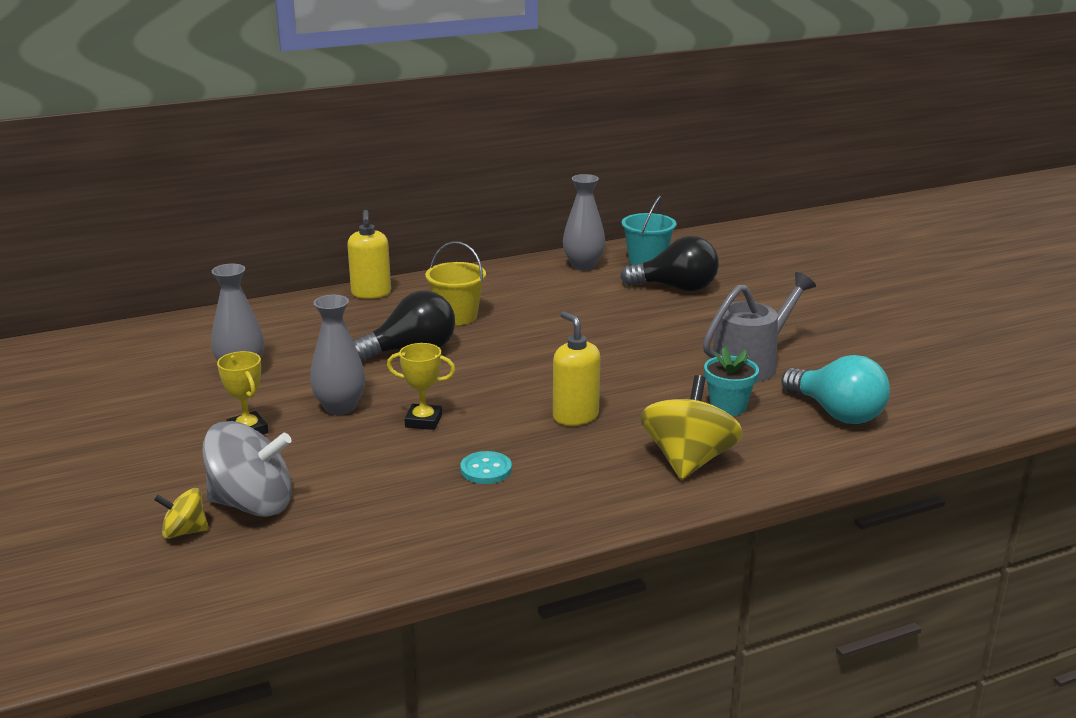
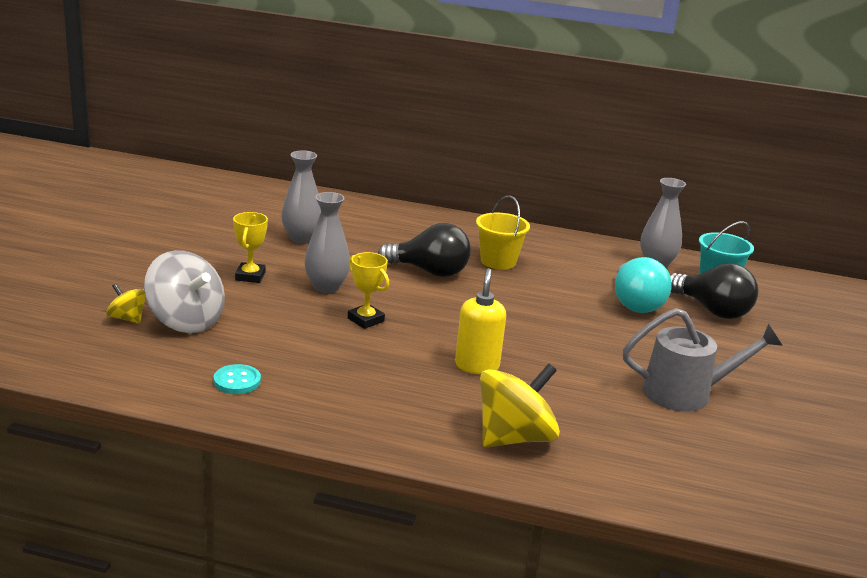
camera: 35 degrees right, 0 degrees up
(371, 293) = (461, 222): yellow soap dispenser -> none
(486, 470) = (357, 370): turquoise button -> turquoise button (237, 381)
(728, 407) = (612, 415): turquoise flower pot -> none
(837, 413) = (704, 466): turquoise light bulb -> turquoise light bulb (635, 303)

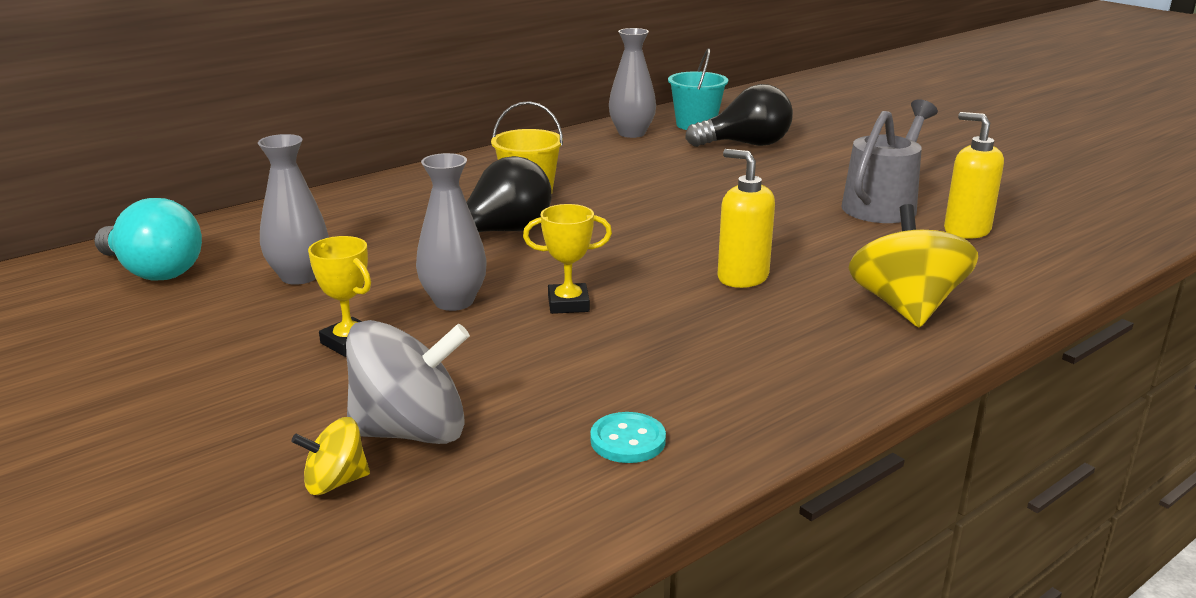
camera: 50 degrees left, 0 degrees up
(635, 303) = (697, 167): turquoise light bulb -> turquoise light bulb (154, 271)
(692, 440) = (966, 230): none -> yellow soap dispenser

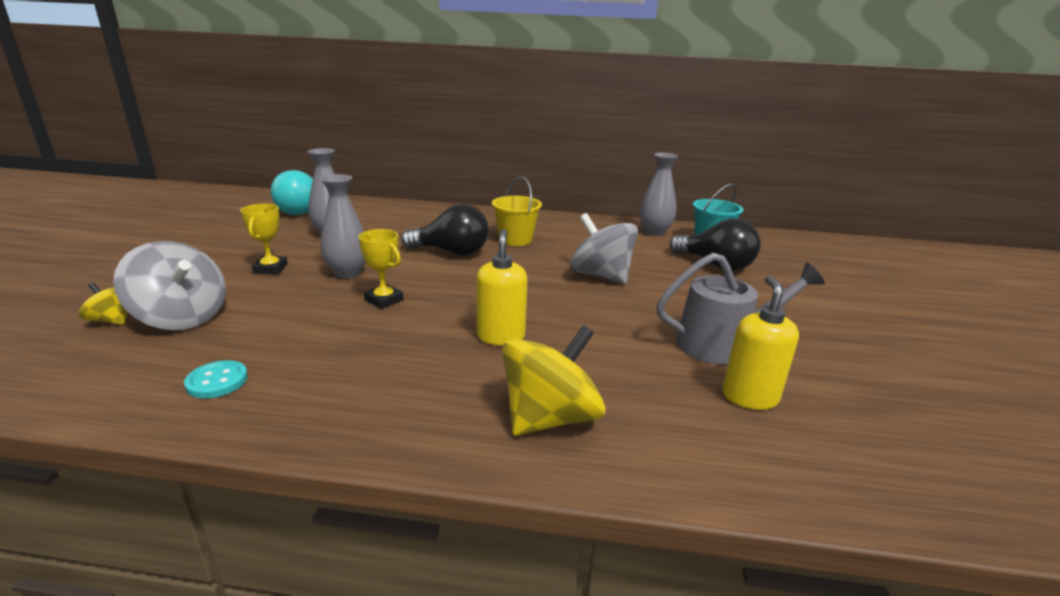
camera: 45 degrees right, 0 degrees up
(688, 193) = (600, 276): none -> grey spinning top

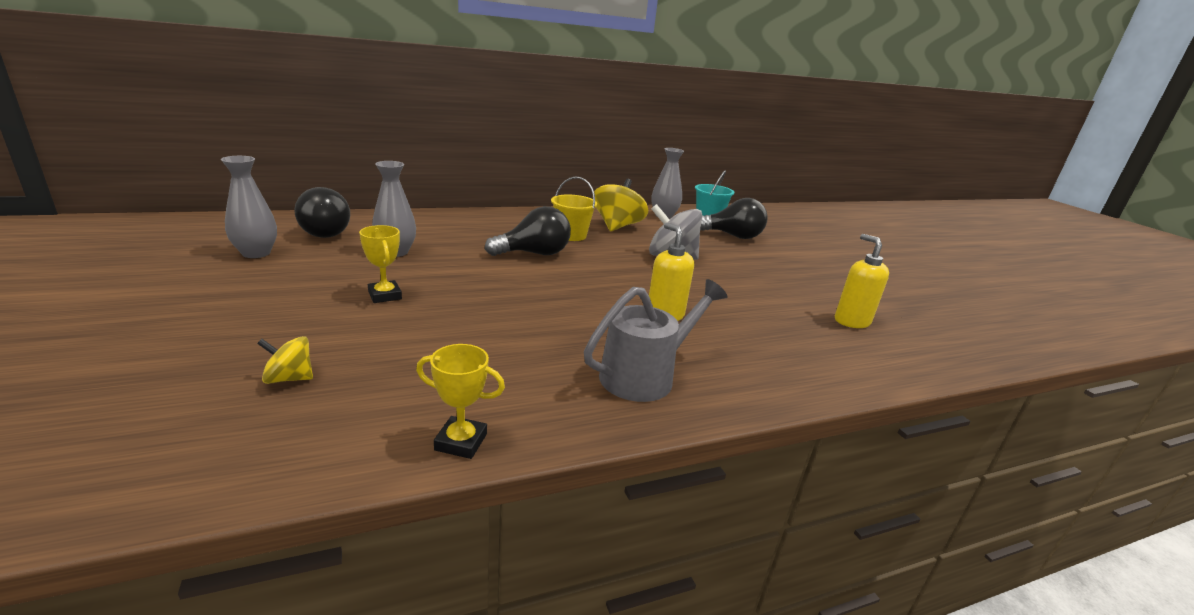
camera: 30 degrees left, 0 degrees up
(181, 318) = (365, 359): grey spinning top -> none
(217, 381) = (495, 403): turquoise button -> none
(300, 210) = (323, 232): turquoise light bulb -> black light bulb
(347, 273) = (468, 286): grey vase -> grey vase (256, 253)
(384, 300) = (536, 305): yellow trophy -> yellow trophy (461, 442)
(550, 418) = (768, 363): yellow spinning top -> yellow spinning top (617, 226)
(722, 344) = (800, 291): grey watering can -> grey watering can (645, 375)

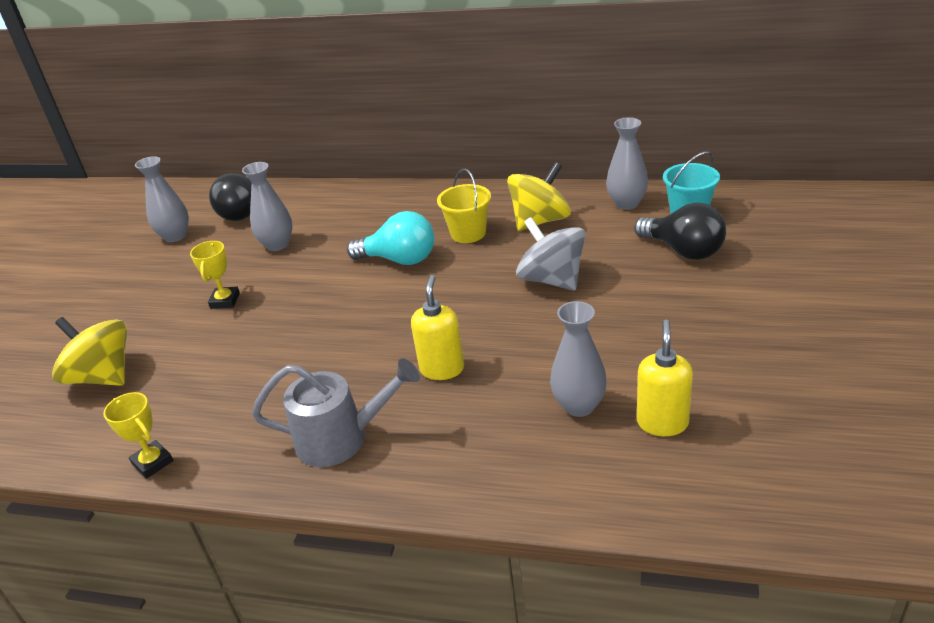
camera: 40 degrees right, 10 degrees up
(289, 378) = (103, 376): yellow spinning top -> yellow spinning top, size x1.95
(534, 254) = (400, 260): black light bulb -> turquoise light bulb
(791, 321) = (579, 406): none -> grey vase

